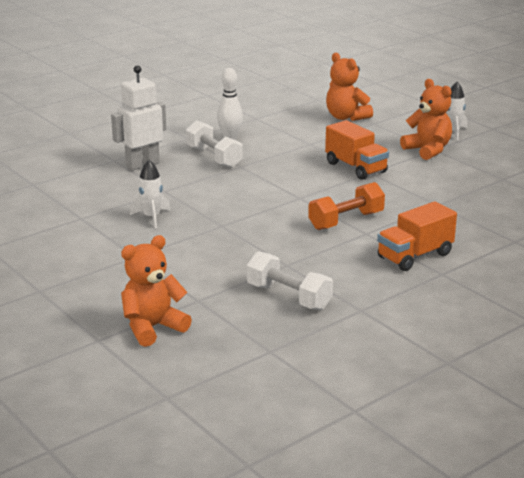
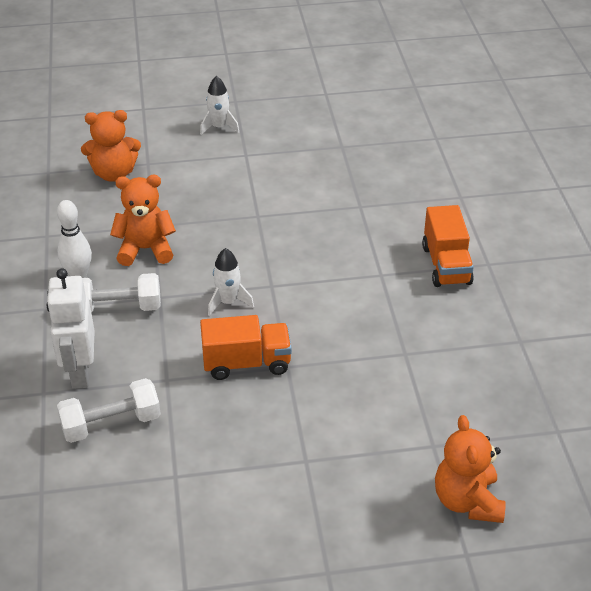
camera: 60 degrees left, 15 degrees up
(152, 217) = (224, 414): white rocket -> white rocket (228, 302)
(288, 297) = (467, 378): white dumbbell -> white dumbbell (111, 424)
(346, 221) = (346, 276): orange dumbbell -> none
(356, 168) = (239, 220): orange truck -> orange truck (246, 363)
(428, 150) = (243, 159): orange teddy bear -> orange teddy bear (145, 249)

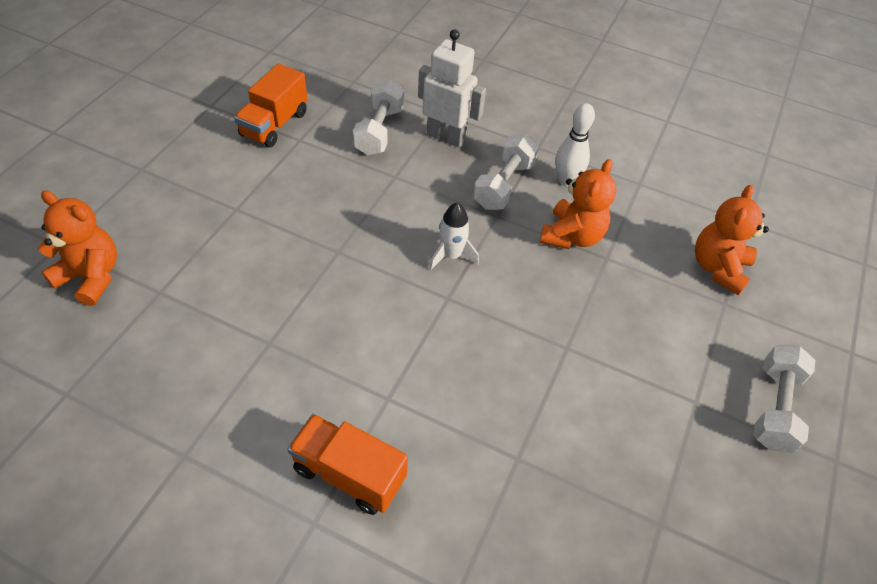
camera: 120 degrees right, 10 degrees up
(219, 127) = (774, 407): white rocket -> white dumbbell
(246, 363) = (366, 229): orange truck -> orange truck (274, 124)

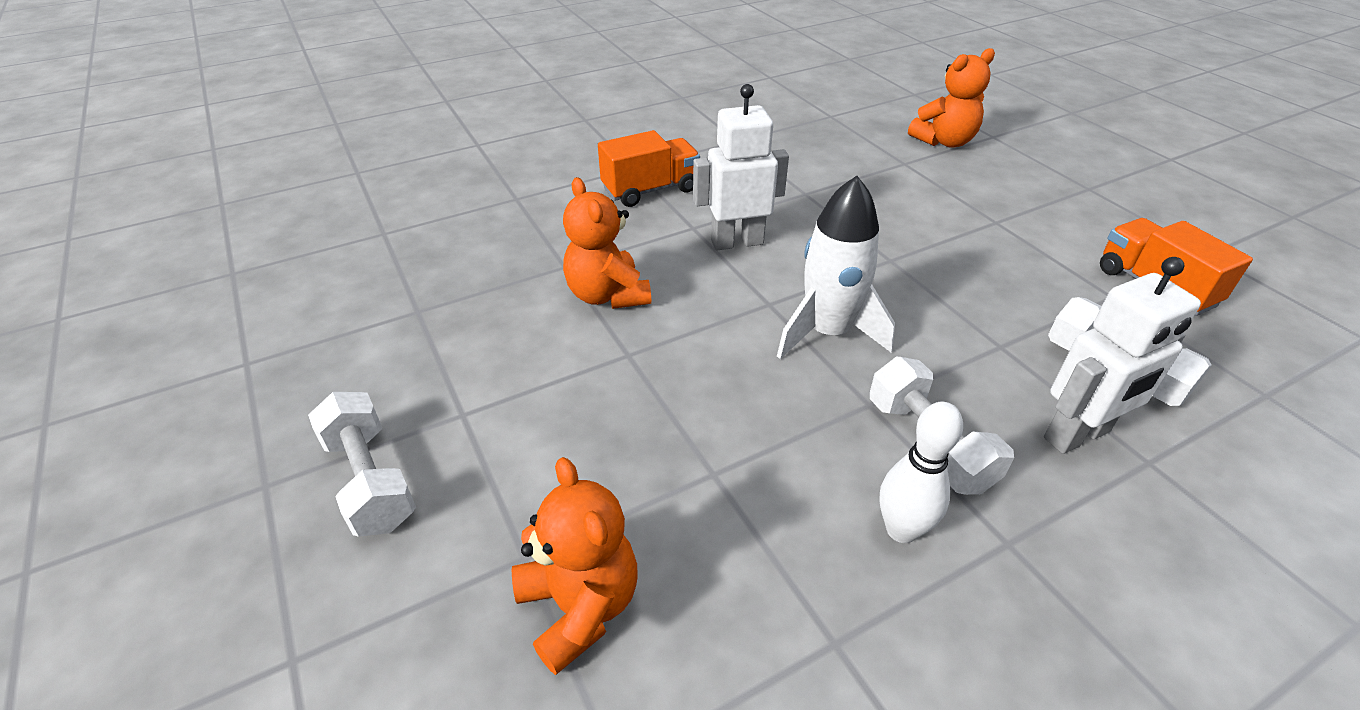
camera: 130 degrees right, 10 degrees down
(386, 354) = (737, 242): none -> white robot
(451, 255) = (827, 332): white rocket -> white rocket, size x1.70
(572, 236) = (779, 460): orange teddy bear -> orange teddy bear (607, 295)

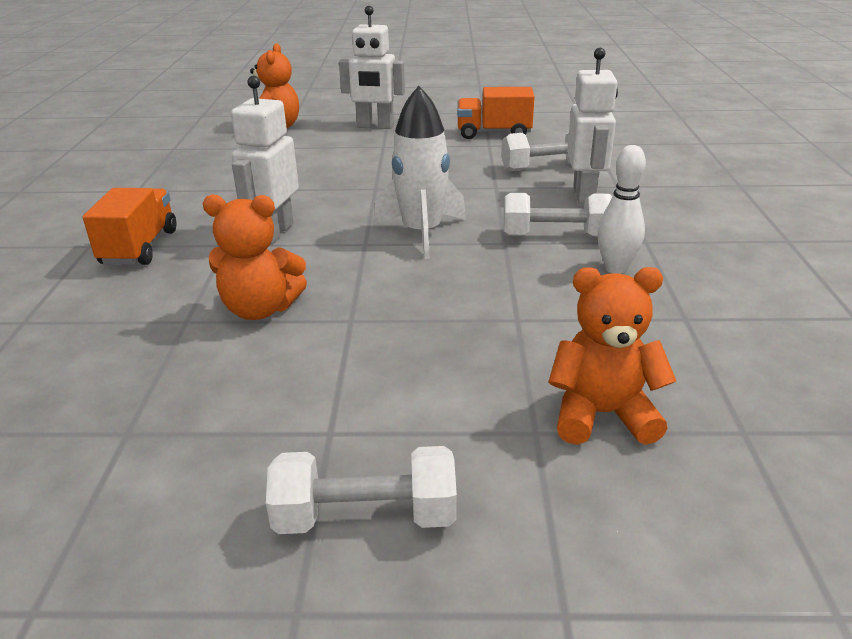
camera: 60 degrees left, 10 degrees down
(1038, 195) = (375, 126): none -> white robot

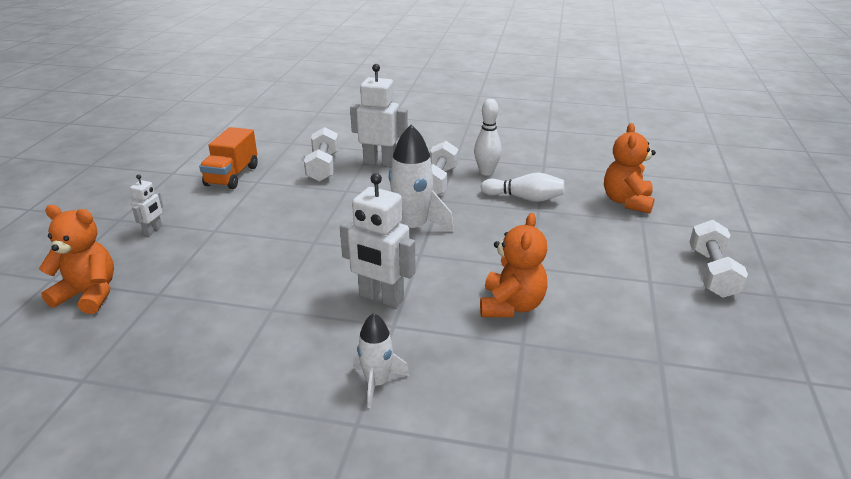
camera: 80 degrees left, 0 degrees up
(139, 247) = (377, 383): orange truck -> white rocket
(375, 126) = (153, 230): white robot -> white robot, size x0.52
(549, 305) = (524, 198): none -> white bowling pin

